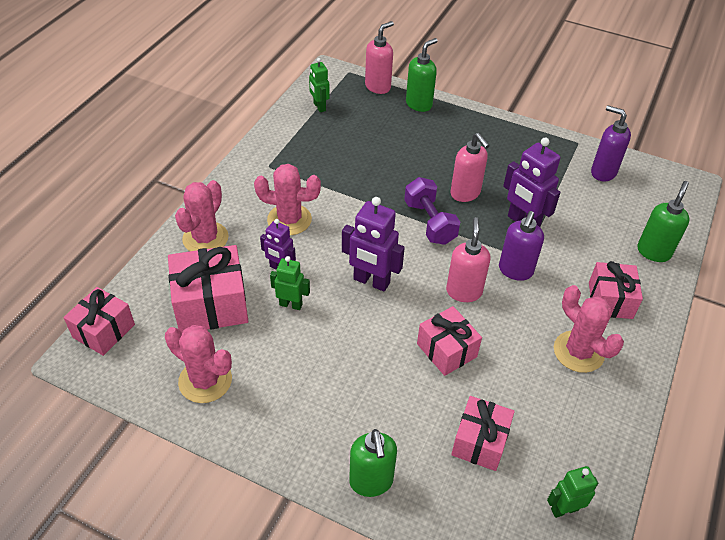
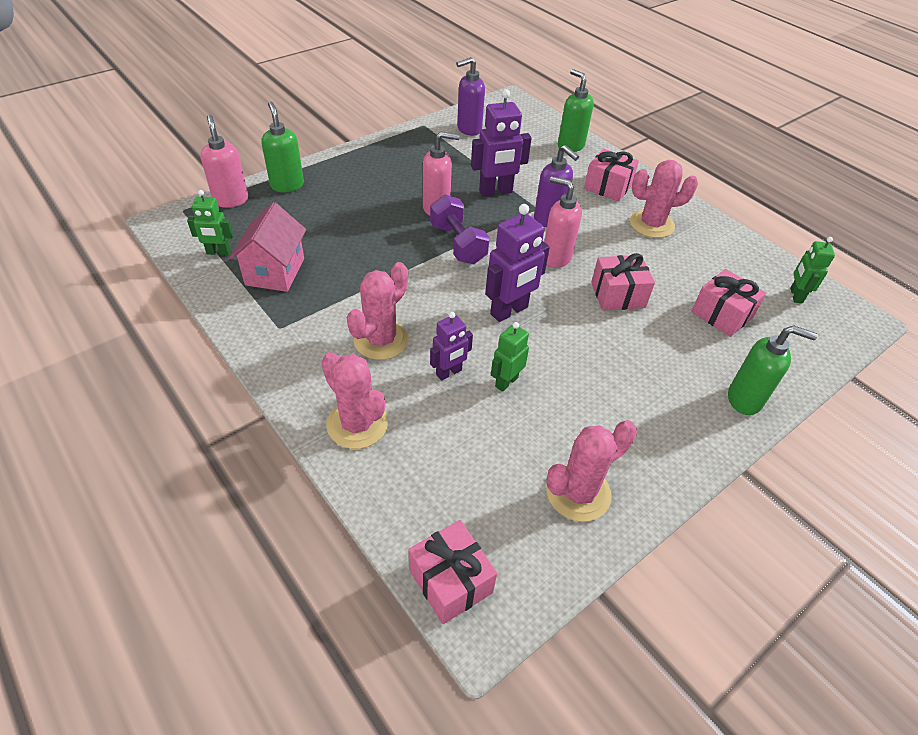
camera: 65 degrees left, 0 degrees up
(211, 304) = (468, 452): pink gift -> none
(320, 140) = (275, 272): none -> pink house
(429, 222) = (458, 244): purple dumbbell -> purple dumbbell turned 60 degrees clockwise

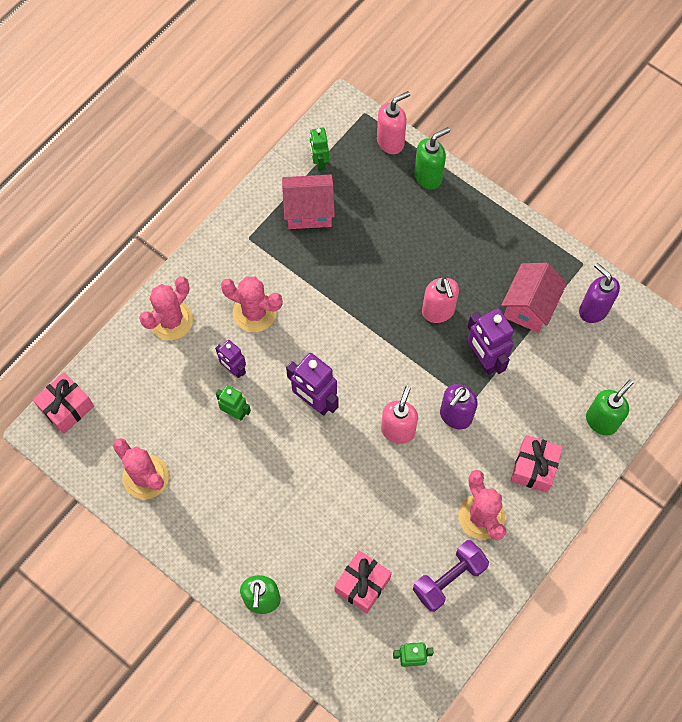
camera: 80 degrees right, 20 degrees up
(452, 158) = (529, 306): none -> pink house
(458, 244) = (390, 342): purple dumbbell -> purple dumbbell (449, 579)
(618, 295) = (362, 490): pink gift -> none

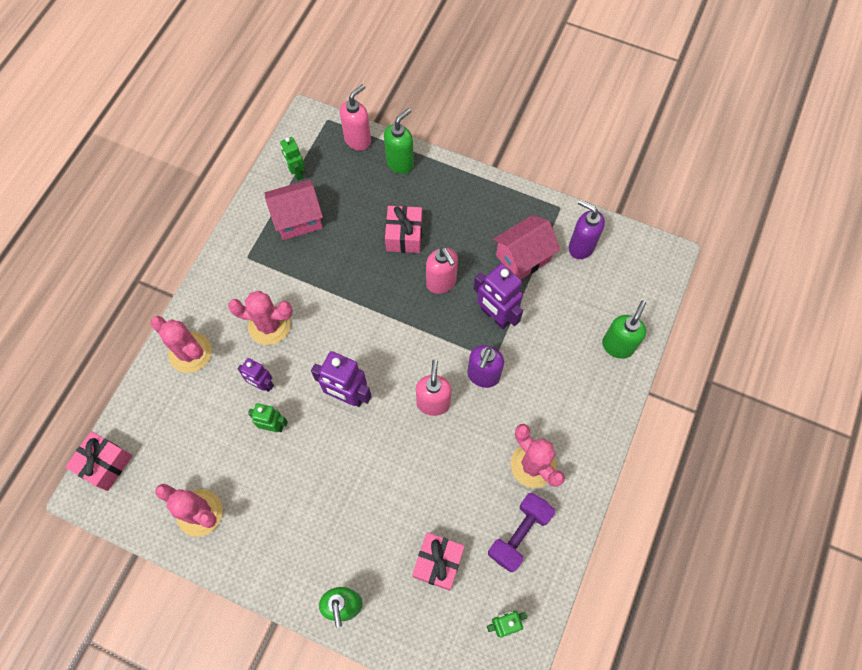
camera: 15 degrees left, 0 degrees up
(171, 320) = (190, 352): pink cactus -> pink cactus turned 75 degrees counterclockwise
(529, 306) = (523, 258): pink house -> pink house turned 45 degrees clockwise
(534, 468) = (569, 405): pink gift -> pink gift (404, 236)

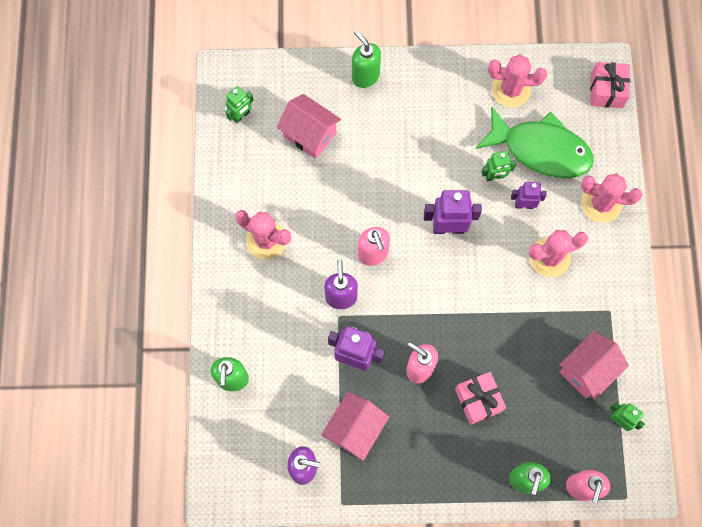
camera: 155 degrees right, 5 degrees up
(211, 432) = (540, 149): none -> green fish
(438, 562) = (310, 134): pink gift -> pink house
(519, 534) = (256, 182): purple dumbbell -> none

